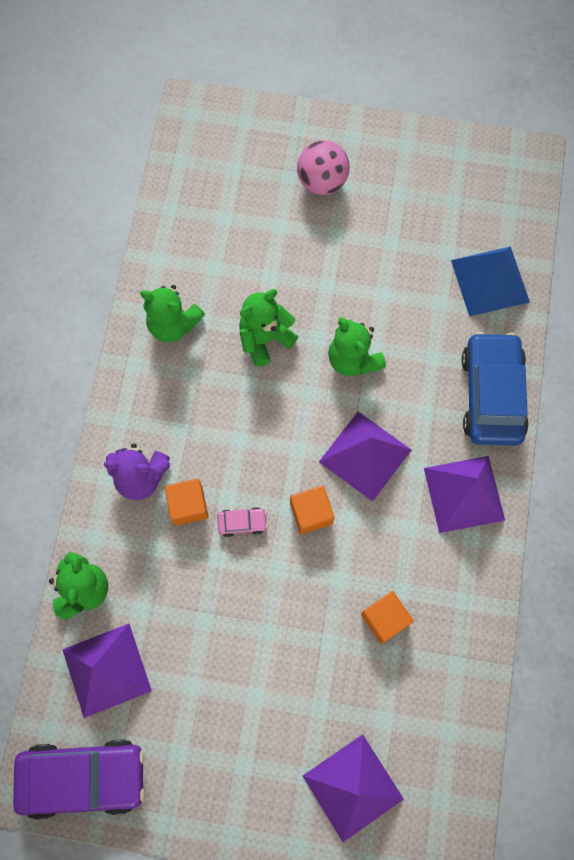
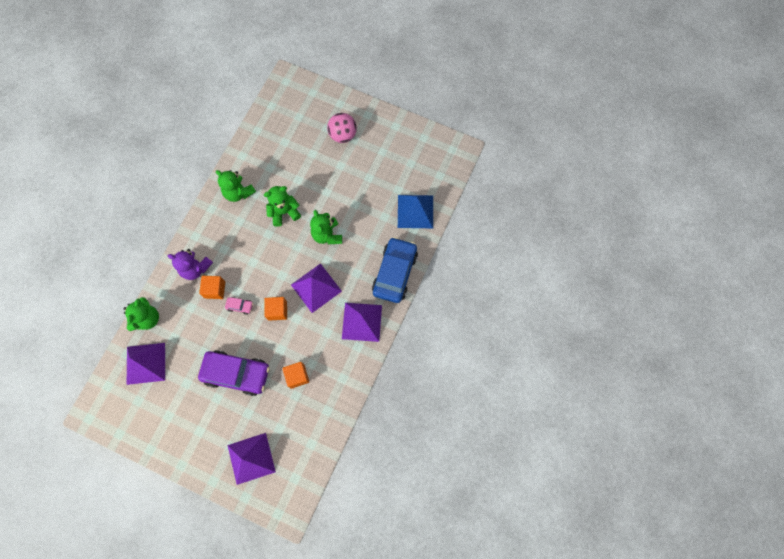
camera: 15 degrees right, 0 degrees up
(83, 777) = (116, 414): purple car -> purple car (237, 373)

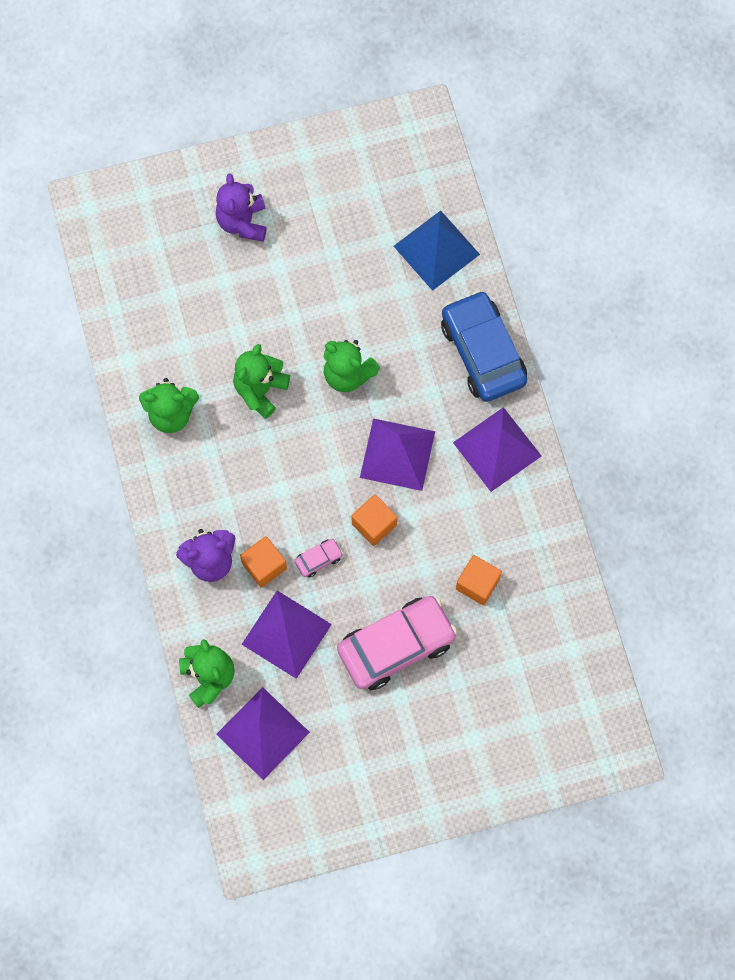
camera: 40 degrees left, 0 degrees up
(237, 373) = (396, 645): purple car -> pink car
(251, 458) = (513, 730): purple pyramid -> purple pyramid (286, 634)
(343, 135) = (242, 222): pink ball -> purple teddy bear

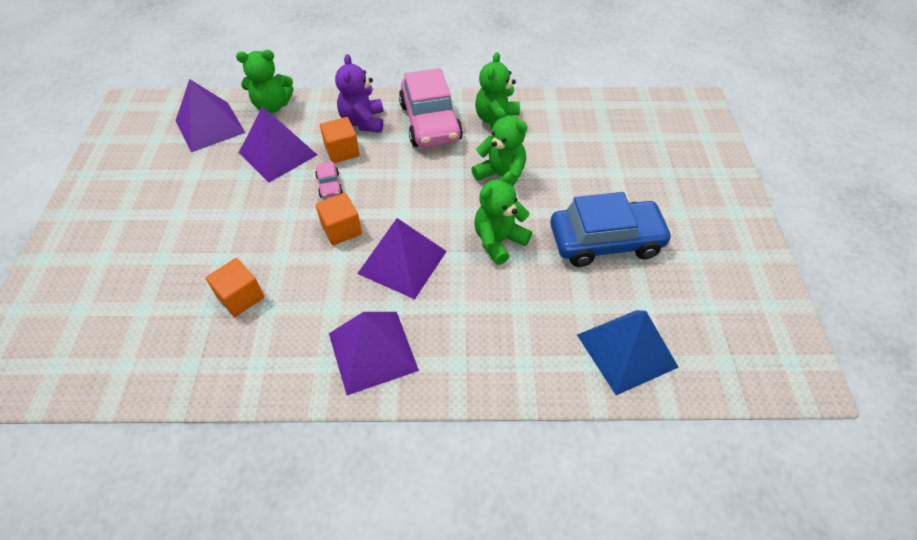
camera: 105 degrees right, 20 degrees down
(242, 222) = (674, 195): purple teddy bear -> none
(396, 645) = (222, 221): pink car -> pink car (430, 122)
(483, 352) = (490, 366): blue car -> blue car (605, 241)

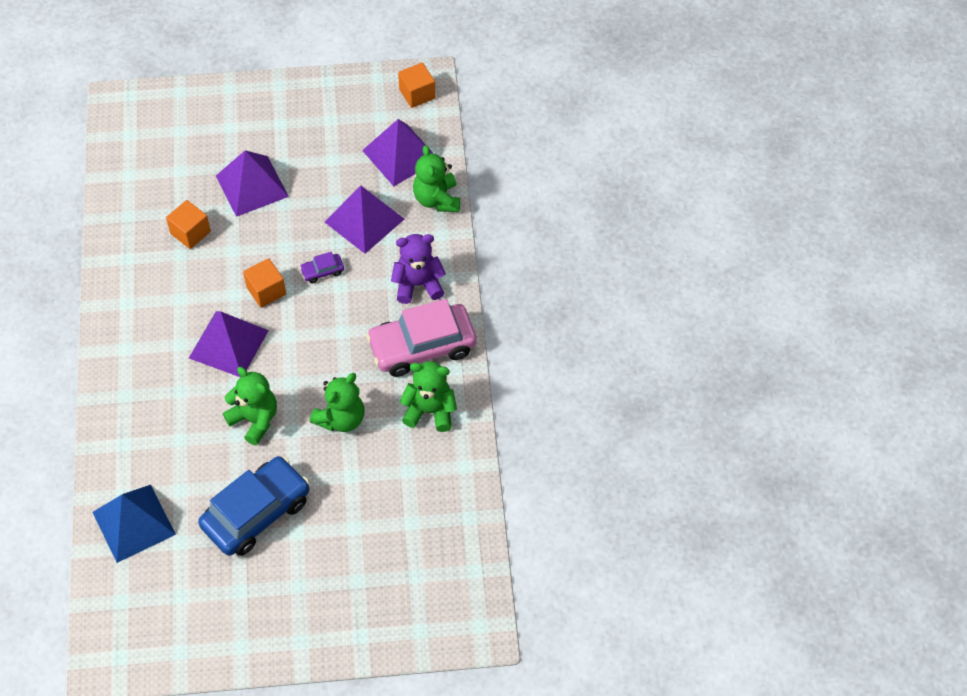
camera: 85 degrees right, 5 degrees up
(329, 185) = (322, 271): pink car -> purple car
(342, 151) = (371, 273): orange cube -> orange cube (417, 94)
(372, 351) = (137, 334): purple pyramid -> purple pyramid (252, 186)
(605, 241) = (256, 513): blue car -> blue car turned 120 degrees counterclockwise

